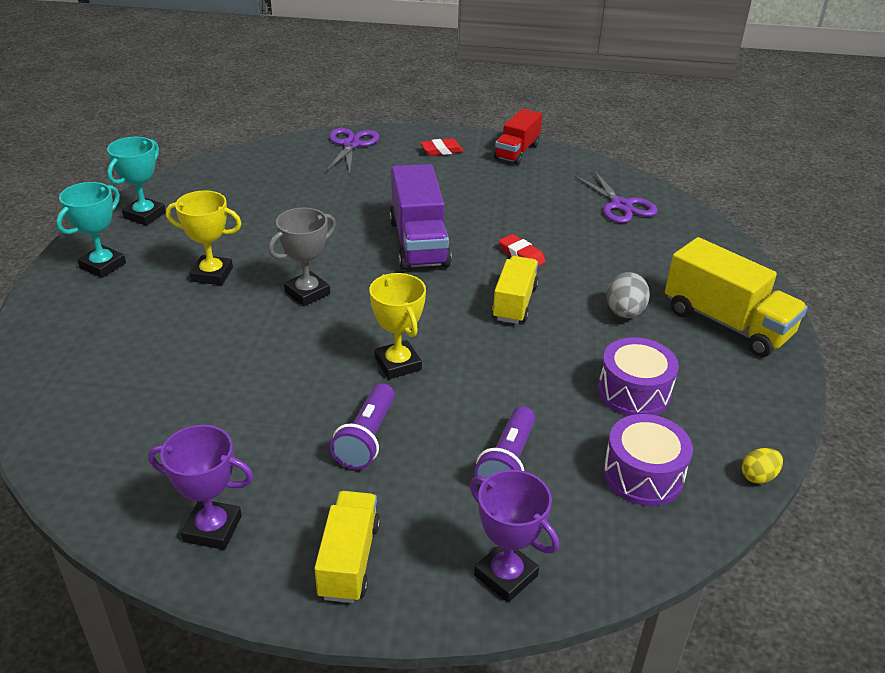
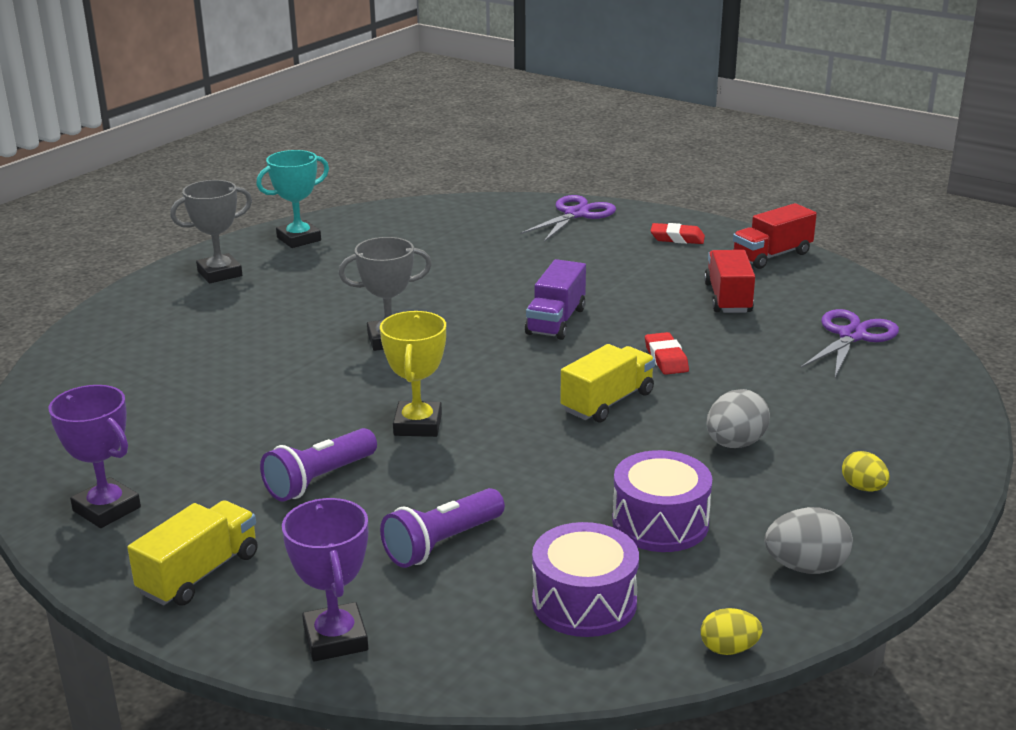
camera: 30 degrees right, 10 degrees down
(103, 265) = (220, 273): turquoise trophy -> grey trophy
(212, 274) = (312, 303): yellow trophy -> none
(418, 243) = (556, 321): purple truck -> purple truck, size x0.65
(518, 194) = (728, 298): none -> red truck
(621, 205) = (852, 336): purple scissors -> purple scissors turned 150 degrees counterclockwise
(726, 323) = (863, 488): yellow truck -> yellow egg
(747, 396) = (806, 567): none -> grey egg

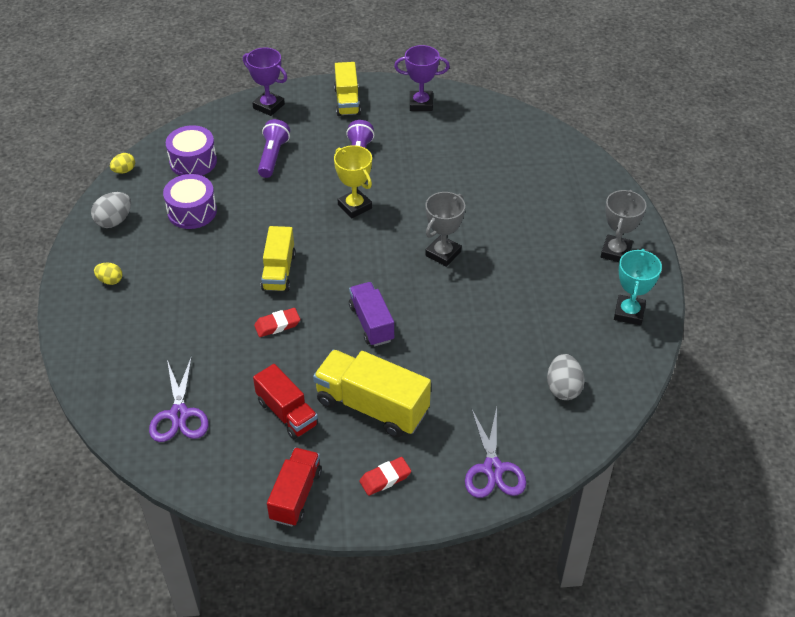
camera: 140 degrees right, 20 degrees up
(635, 274) = (372, 406): none -> yellow truck
(666, 358) = (277, 325): red eraser -> red eraser turned 60 degrees counterclockwise
(735, 444) = (191, 277): grey egg -> grey egg (563, 388)

